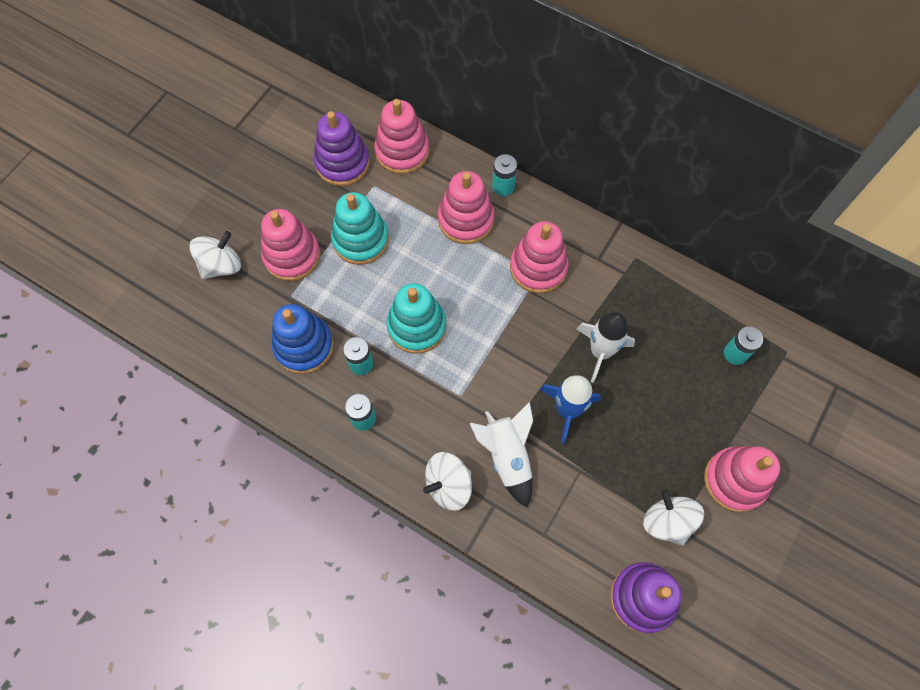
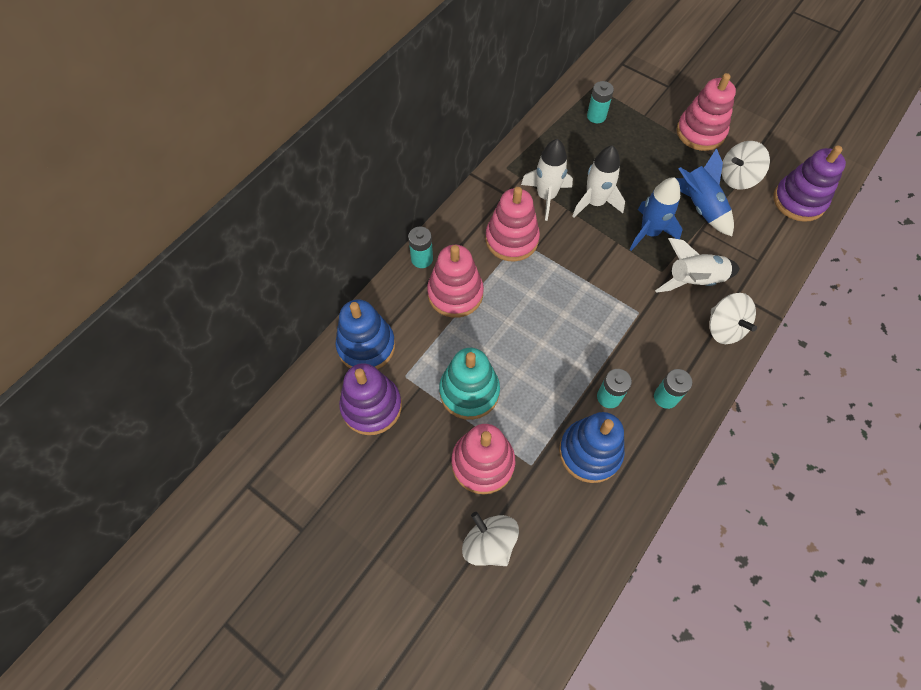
camera: 85 degrees left, 5 degrees down
(402, 151) = (366, 346): pink stacking toy -> blue stacking toy
(417, 326) = (569, 344): turquoise stacking toy -> none
(601, 300) = (546, 196): none -> white rocket
(613, 471) = (700, 207): none -> blue rocket

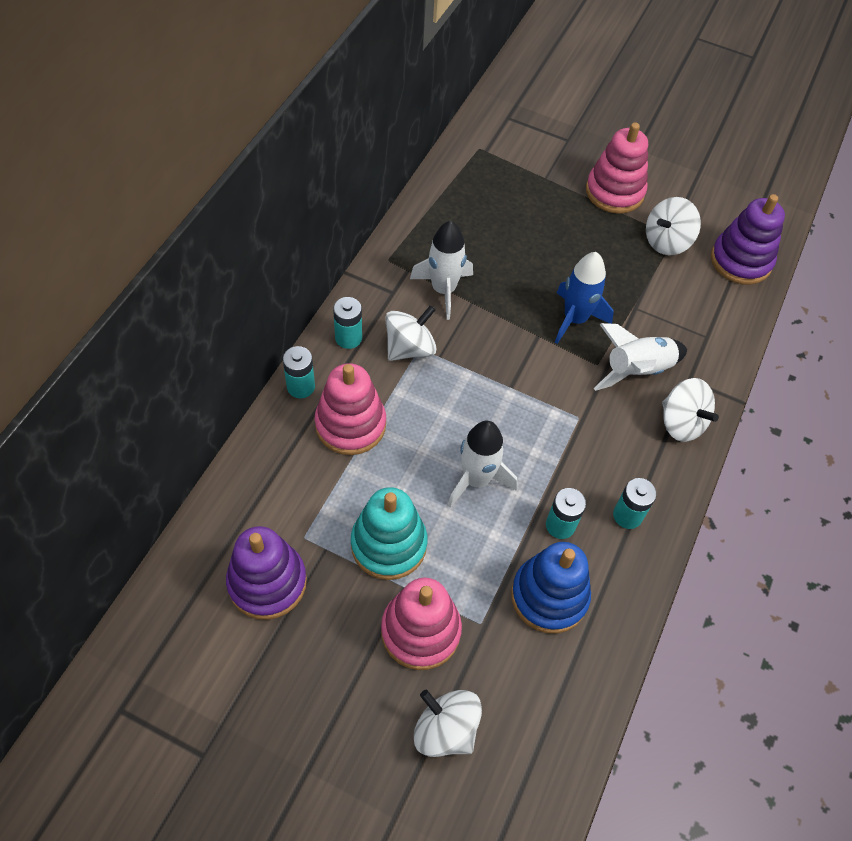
camera: 15 degrees left, 5 degrees down
(366, 346) = (247, 506): blue stacking toy -> none
(511, 239) = (410, 348): pink stacking toy -> white spinning top
(595, 203) = (504, 291): white rocket -> white rocket (476, 480)
(596, 116) = (488, 185): turquoise battery -> turquoise battery (348, 338)
(700, 207) = (629, 281): blue rocket -> none

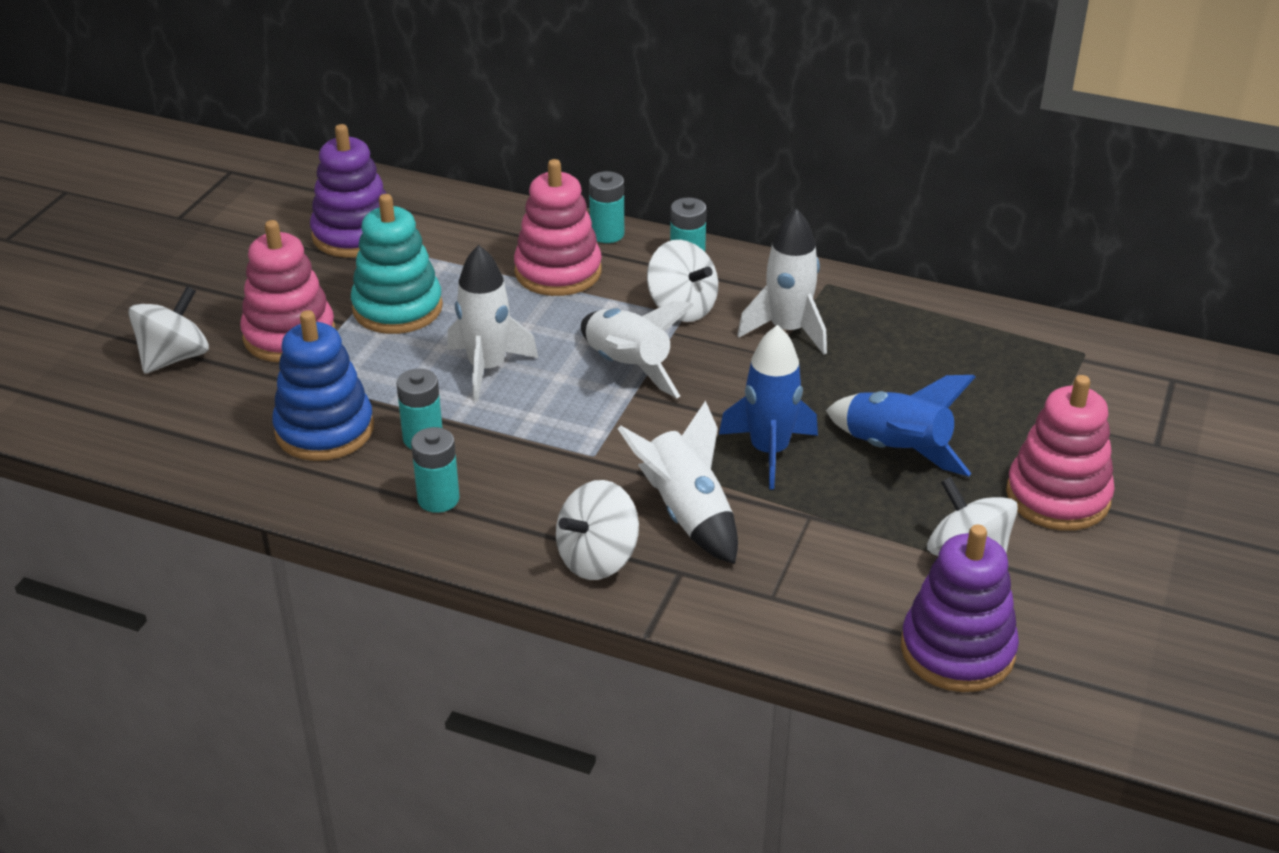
camera: 90 degrees right, 20 degrees down
(480, 388) = (627, 367): none -> white rocket
(573, 255) = (896, 450): none -> blue rocket

